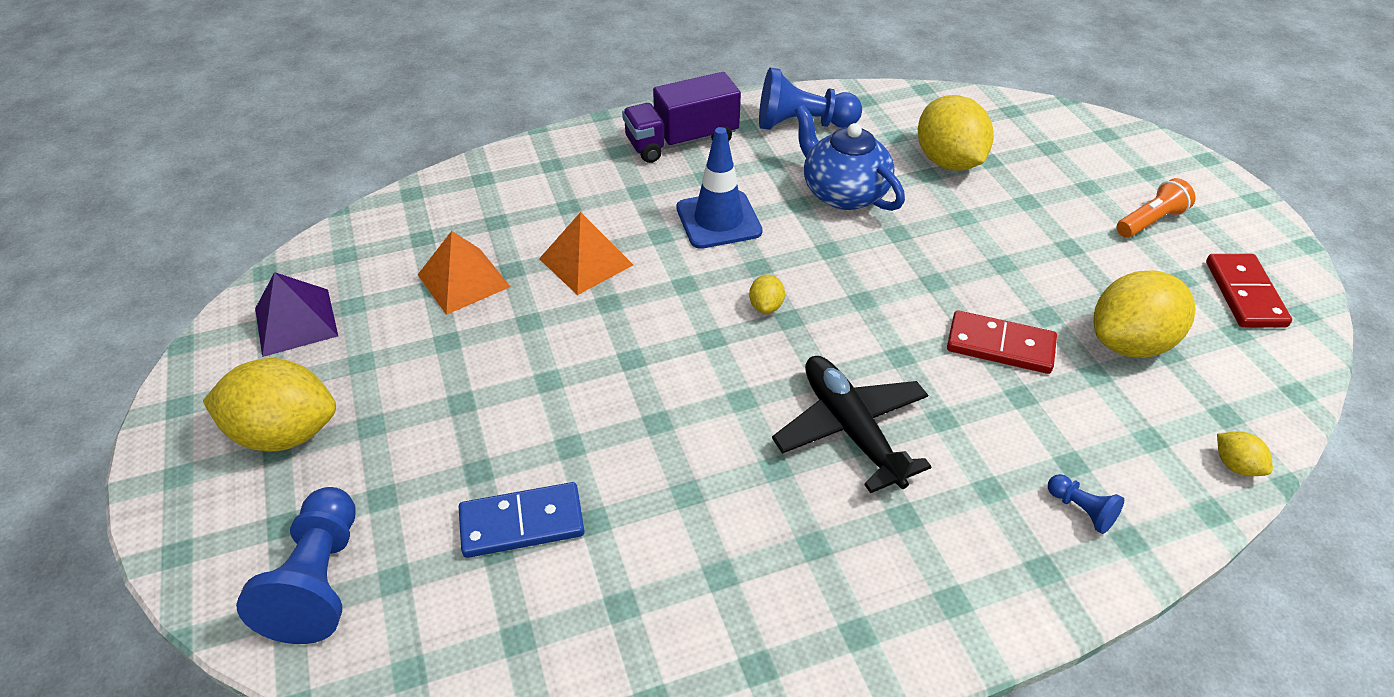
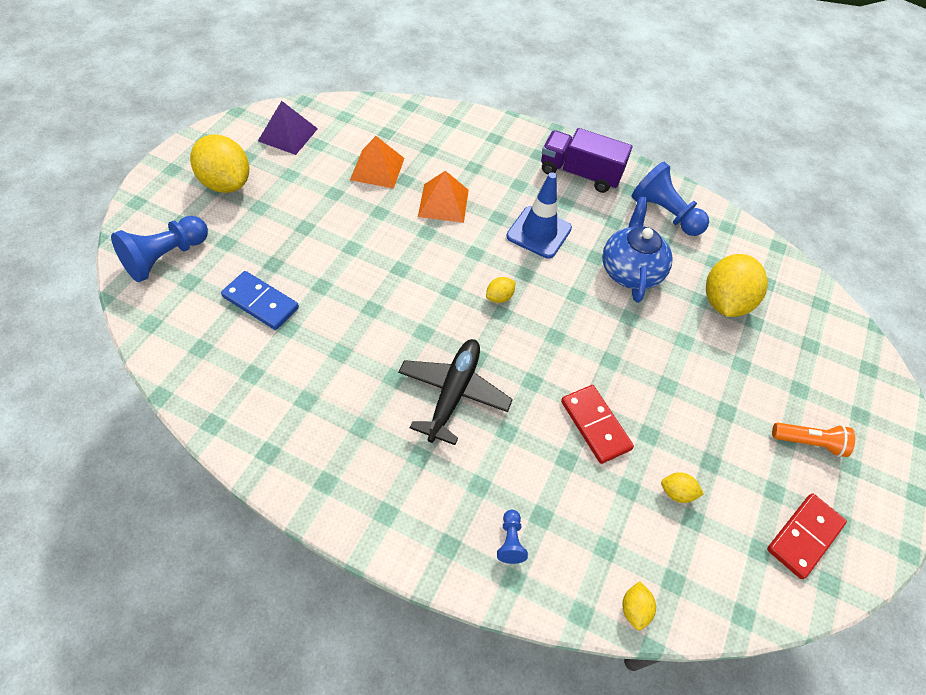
camera: 40 degrees right, 10 degrees up
(1130, 343) = (677, 493): yellow lemon -> yellow lemon, size x0.44

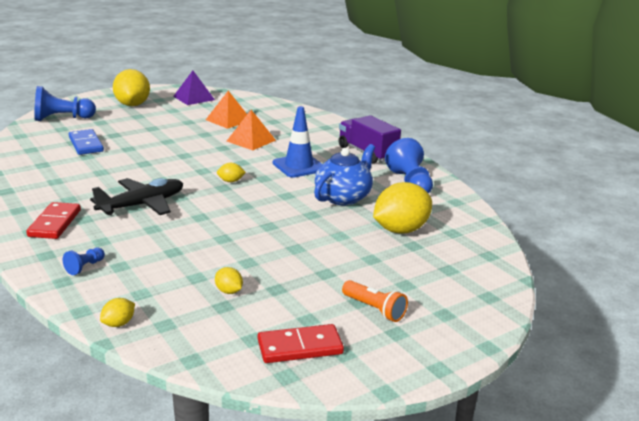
camera: 35 degrees right, 30 degrees down
(595, 425) = (215, 246): red domino -> red domino (54, 223)

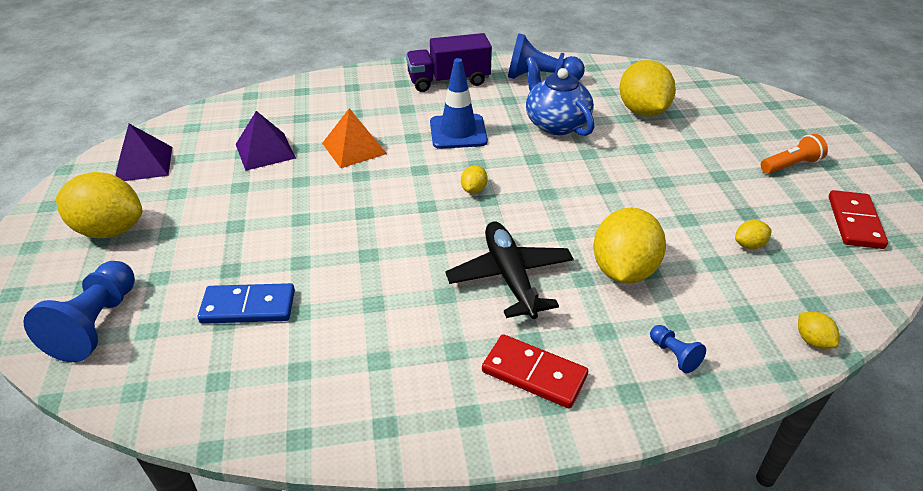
camera: 65 degrees left, 15 degrees up
(168, 241) = (623, 270): none -> yellow lemon
(228, 120) = (265, 151): orange pyramid -> purple pyramid

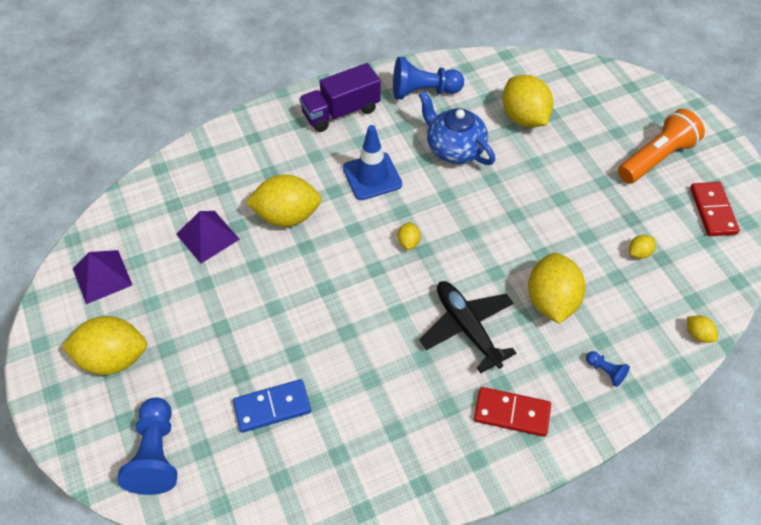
camera: 15 degrees left, 15 degrees up
(354, 148) = (287, 216): orange pyramid -> yellow lemon
(791, 165) = (656, 158): orange flashlight -> orange flashlight, size x1.68

